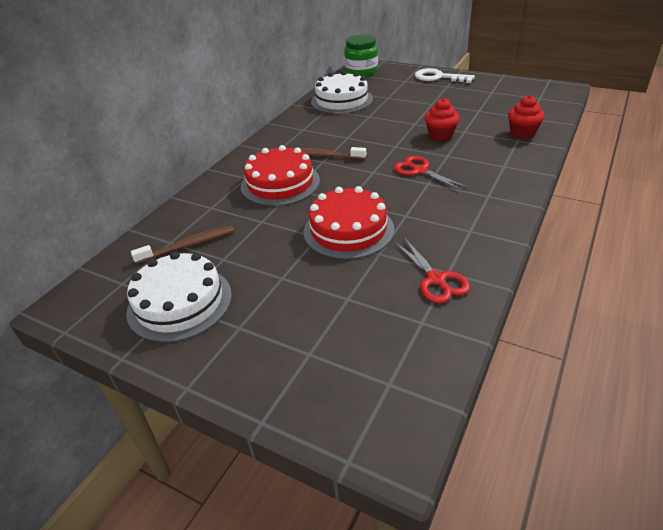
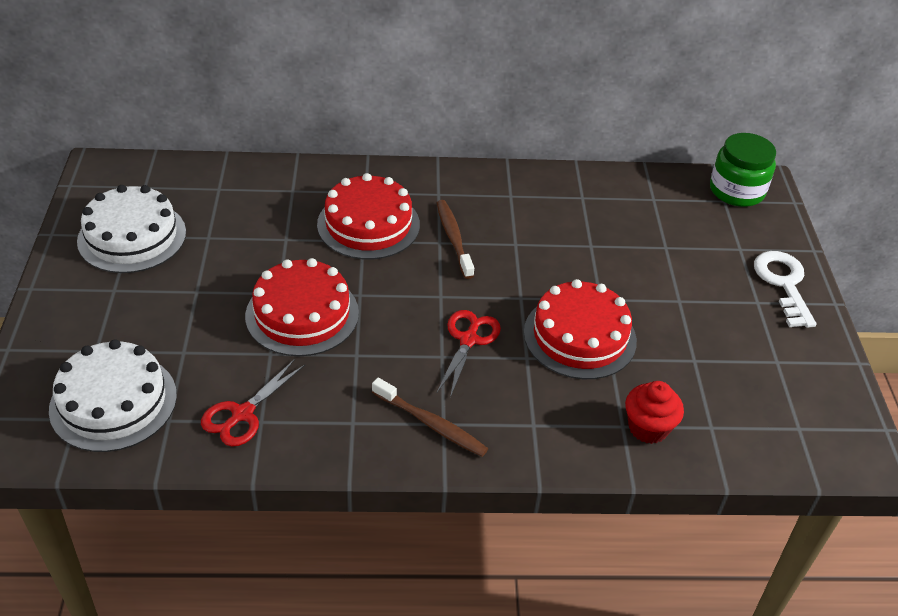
camera: 55 degrees right, 5 degrees up
(188, 245) = (218, 203): brown toothbrush -> brown toothbrush (431, 424)
(341, 100) = (620, 203): white cake -> white cake (113, 402)
(440, 136) = (579, 336): red cupcake -> red cake

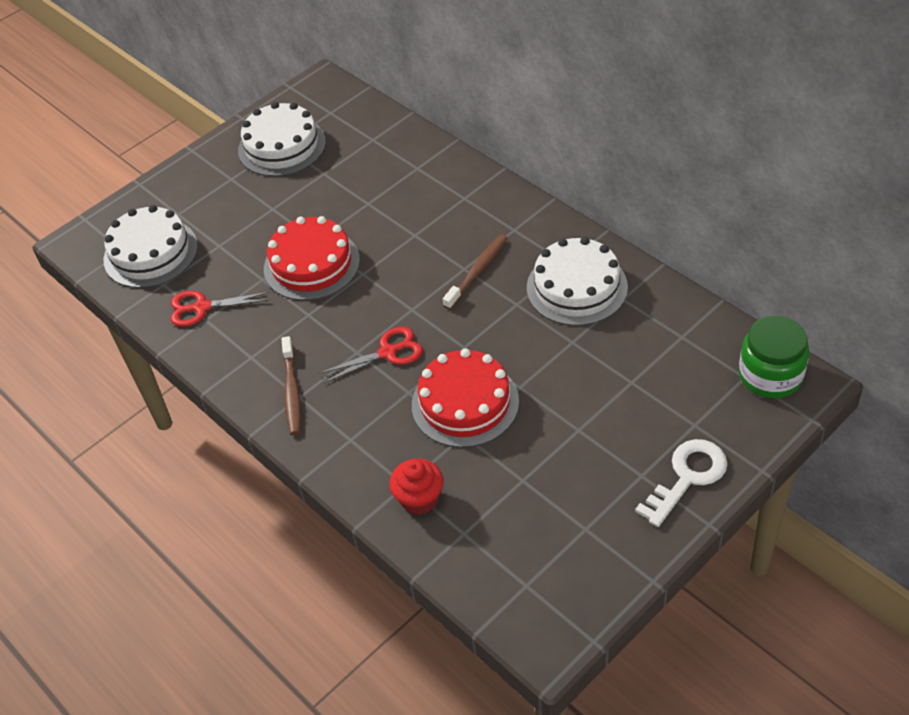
camera: 55 degrees right, 5 degrees up
(368, 224) = (433, 224): red cake -> none
(541, 207) = (577, 287): none -> white cake

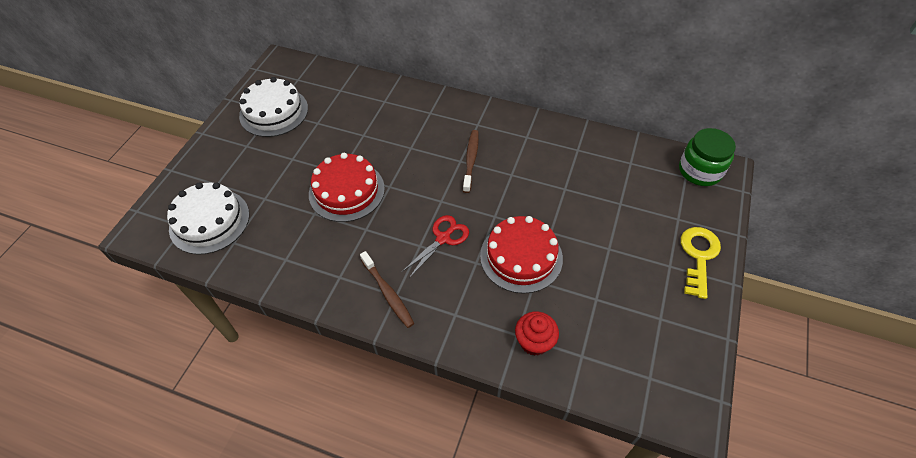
camera: 30 degrees left, 5 degrees up
(202, 308) = (277, 251): red scissors -> none
(577, 287) = (544, 151): white cake -> none
(687, 477) = (698, 256): white key -> yellow key

